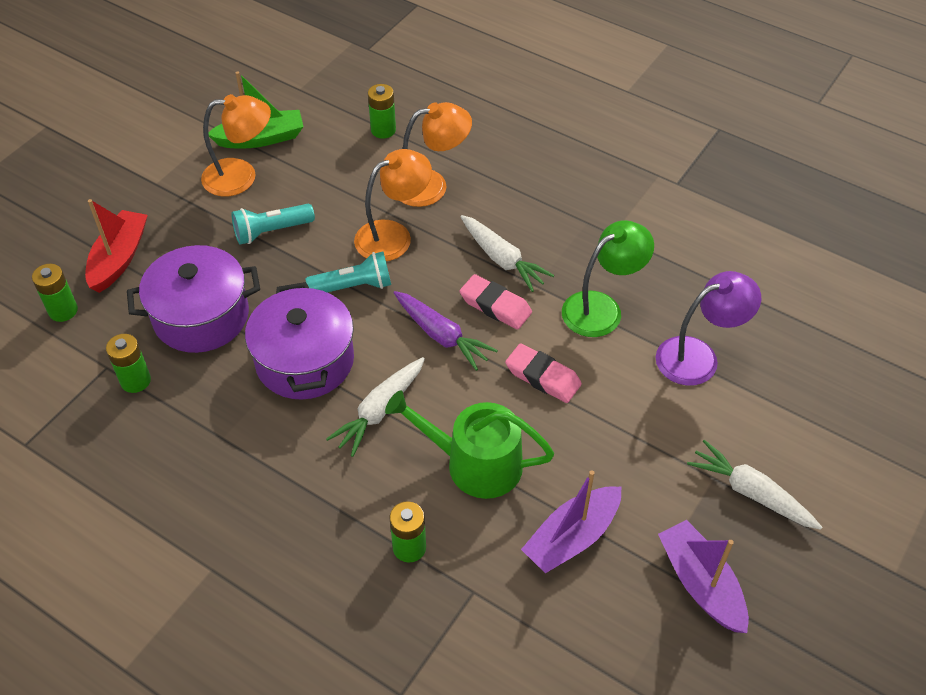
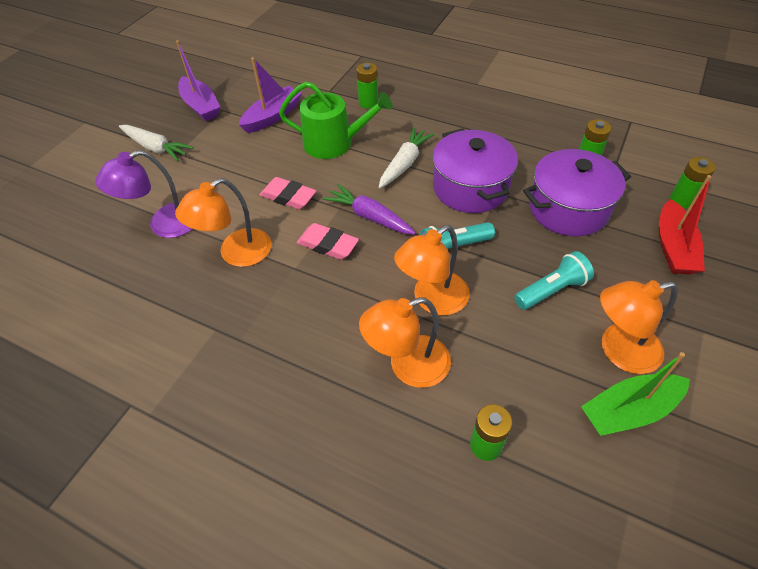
camera: 175 degrees right, 0 degrees up
(502, 259) = (324, 288): white carrot -> none
(601, 308) = (236, 254): green lamp -> orange lamp

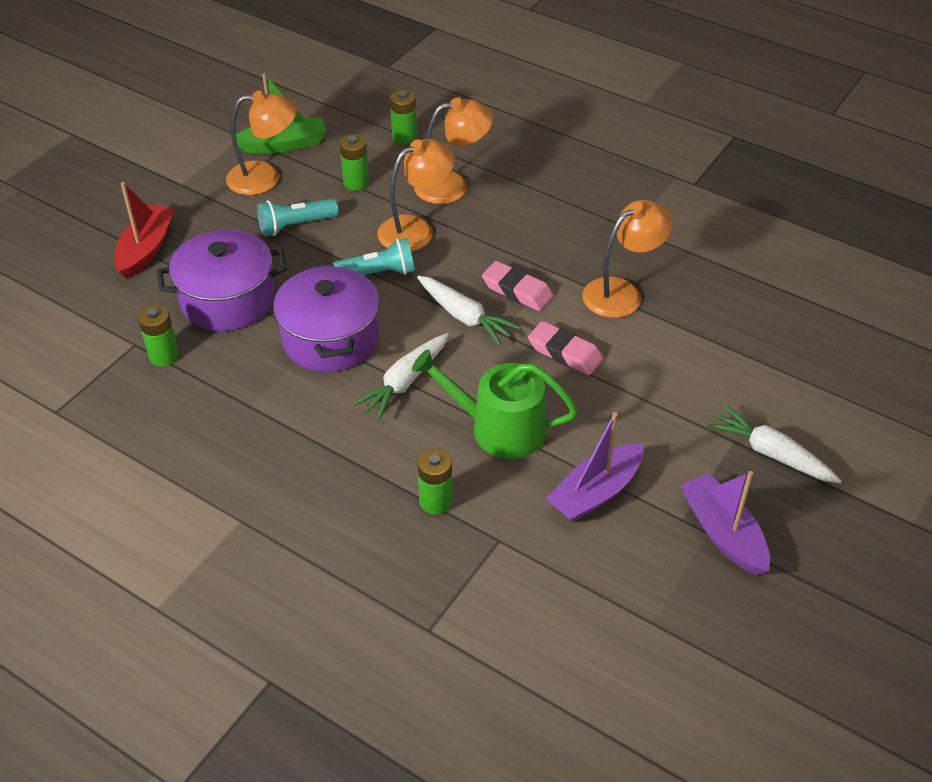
camera: 175 degrees left, 5 degrees down
(164, 224) = (717, 335): purple lamp -> none
(369, 216) = (465, 317): purple carrot -> white carrot
(682, 200) = (91, 295): green battery -> green battery (356, 183)

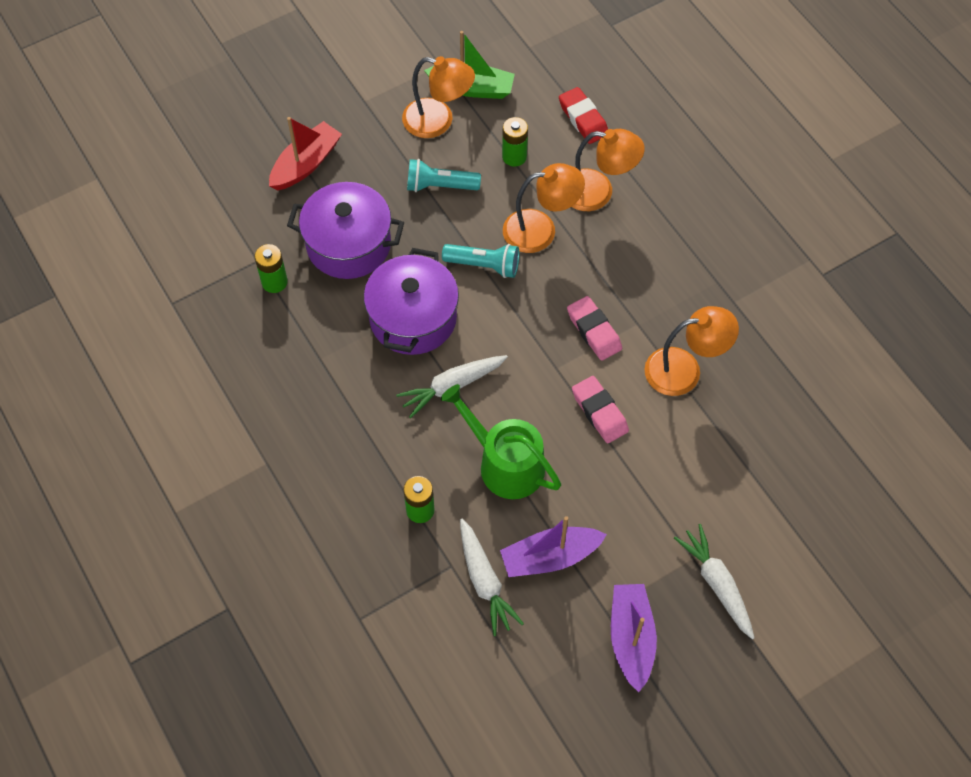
camera: 25 degrees right, 15 degrees up
(404, 137) = (583, 119): green battery -> red eraser
(465, 317) = (535, 340): white carrot -> white carrot (485, 581)

